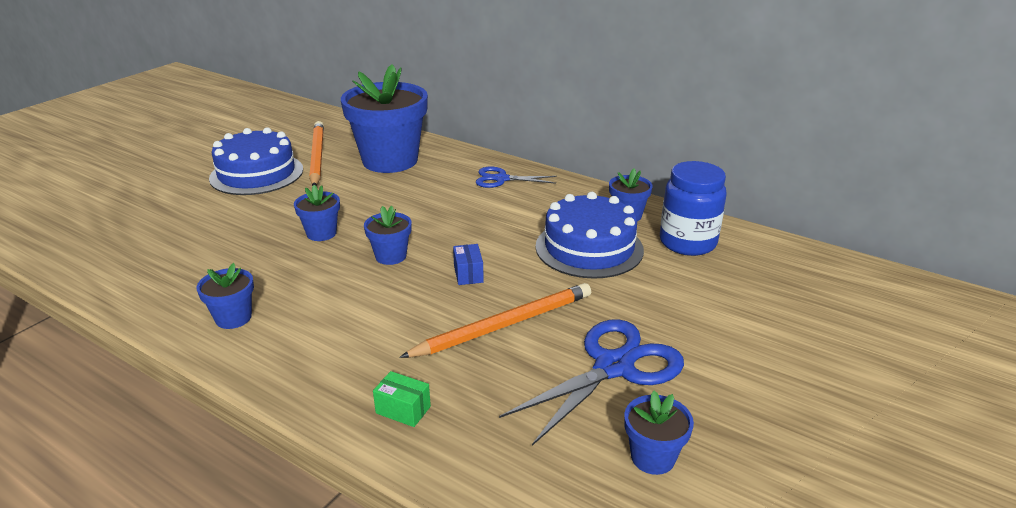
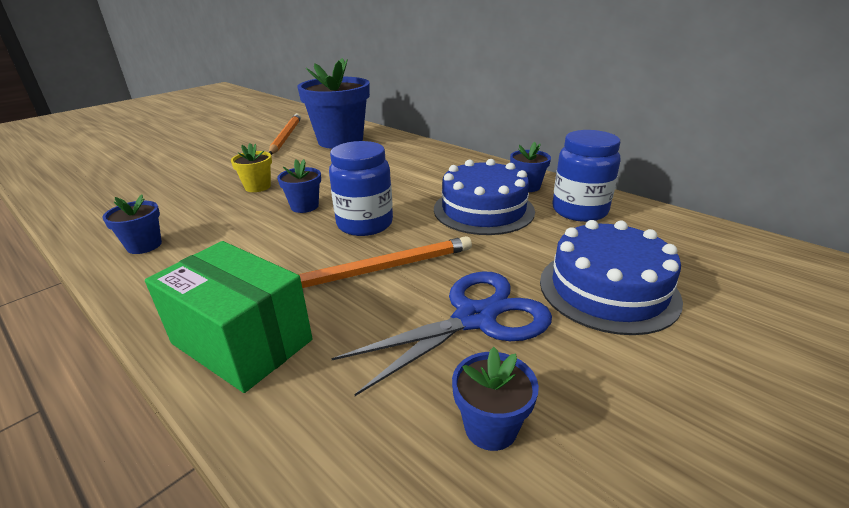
camera: 10 degrees right, 0 degrees up
(257, 174) = (234, 145): blue cake -> blue cake (608, 289)
(321, 233) = (257, 187): blue flower pot -> yellow flower pot
(403, 410) = (242, 341): green box -> green box, size x2.48
(468, 274) = (365, 224): blue box -> blue jar
(501, 179) = (424, 156): blue scissors -> none

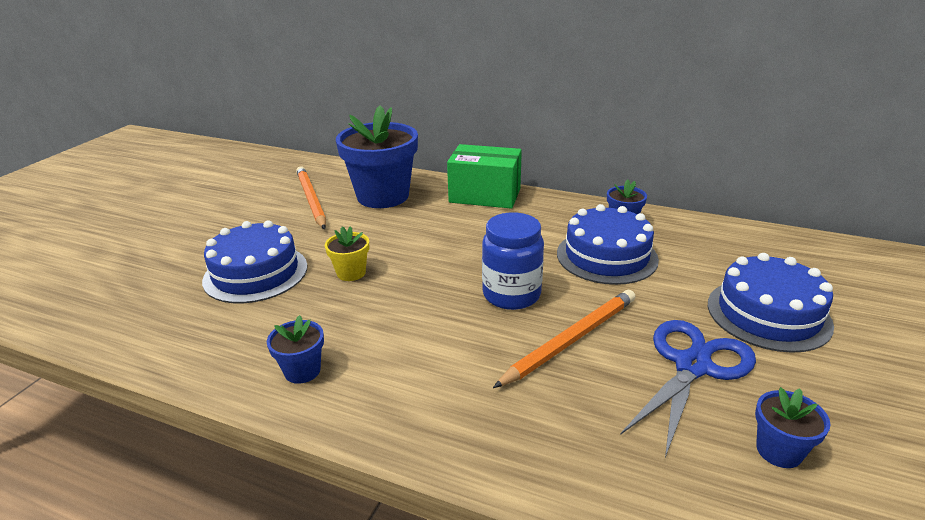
camera: 20 degrees left, 0 degrees up
(193, 176) = (256, 273): none -> blue cake
(242, 341) = (521, 441): green box -> green box (485, 195)
(304, 206) = (429, 287): blue flower pot -> none
(579, 211) = (688, 241): blue jar -> none

